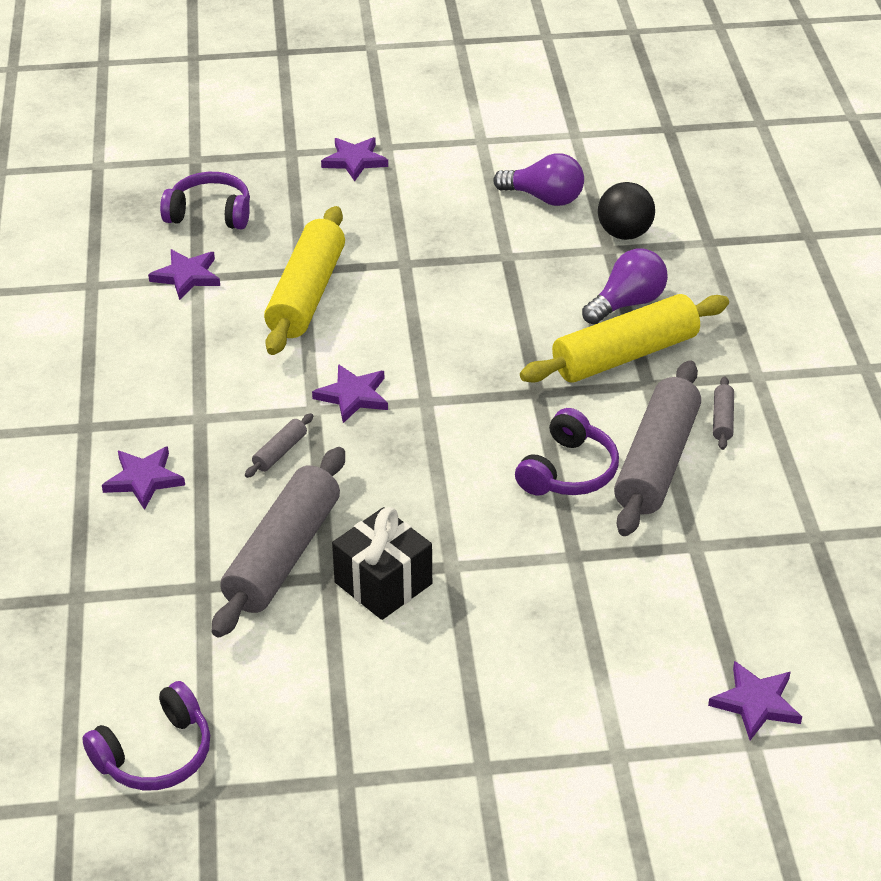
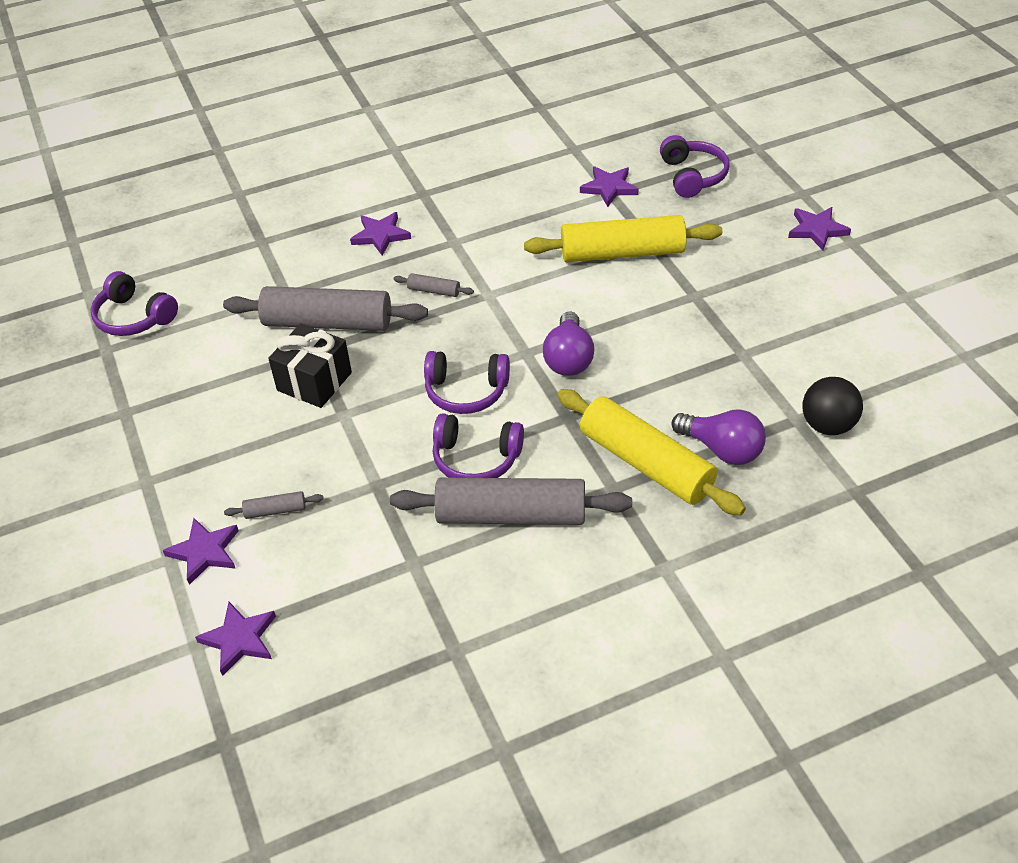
camera: 75 degrees right, 5 degrees up
(353, 396) = (513, 311): purple star -> purple star (204, 552)
(463, 458) = (466, 391): none -> purple headphones
(544, 198) = (846, 358): purple light bulb -> purple light bulb (568, 359)
(722, 419) = (588, 552): grey rolling pin -> grey rolling pin (275, 510)

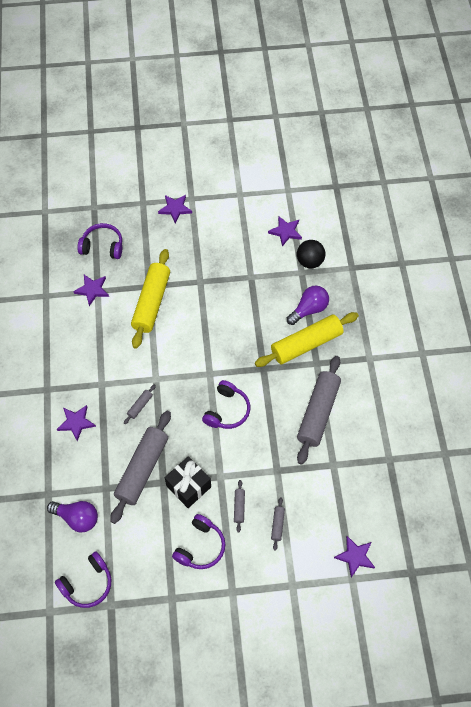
camera: 75 degrees left, 15 degrees up
(204, 552) = (294, 566): purple star -> purple star (285, 232)
(295, 452) = (239, 507): none -> grey rolling pin
(476, 458) = (276, 418): purple headphones -> purple headphones (200, 546)
(568, 359) = (222, 355): purple light bulb -> purple light bulb (77, 518)

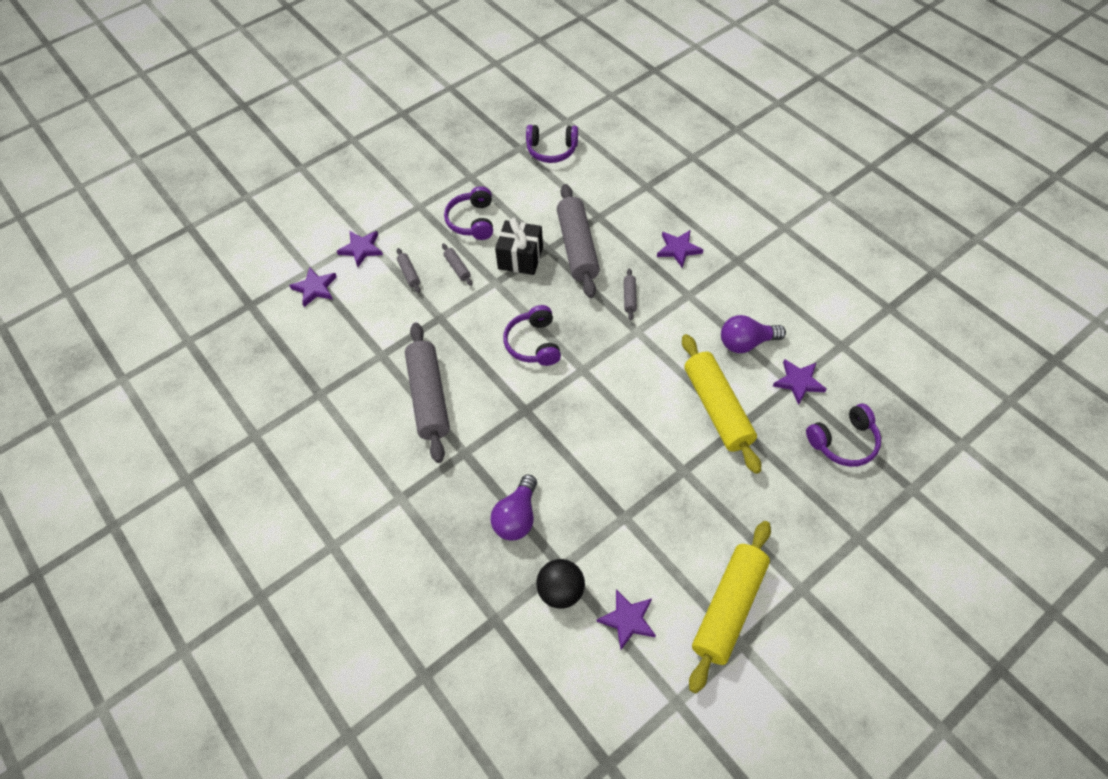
camera: 150 degrees right, 5 degrees down
(77, 518) = (603, 184): purple light bulb -> purple light bulb (746, 343)
(87, 583) = (551, 150): purple headphones -> purple headphones turned 105 degrees counterclockwise
(175, 209) = (808, 556): purple star -> purple star (361, 249)
(306, 344) = (492, 469): yellow rolling pin -> yellow rolling pin (729, 608)

